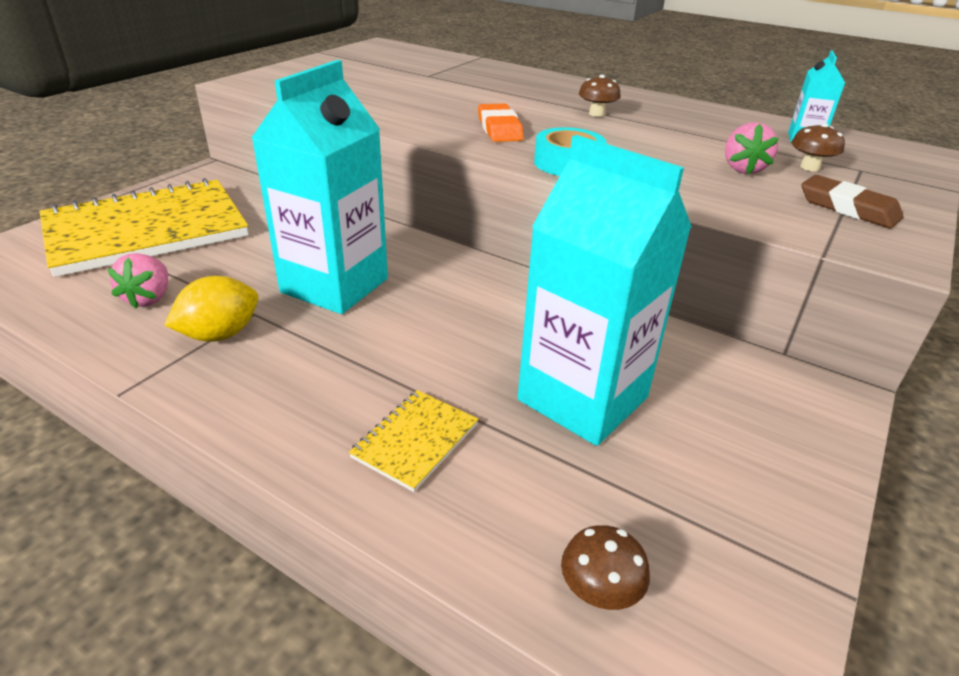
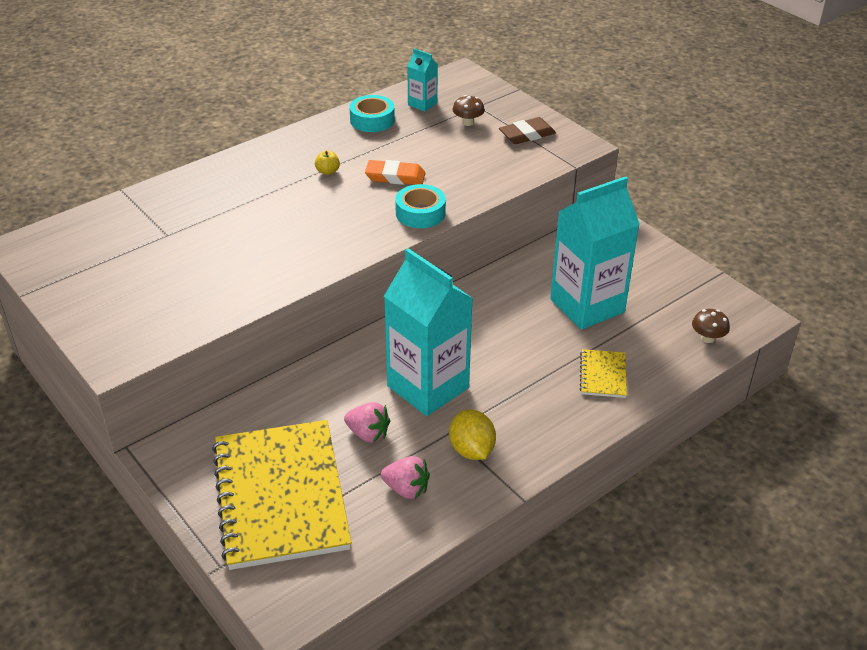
camera: 70 degrees left, 5 degrees up
(415, 441) = (603, 375): yellow notebook -> yellow notebook turned 45 degrees clockwise
(499, 128) = (336, 226): orange eraser -> orange eraser (395, 177)
(596, 114) = (328, 171): brown mushroom -> yellow apple
(726, 121) = (372, 120): none -> turquoise tape
(743, 169) = (460, 147): pink strawberry -> pink strawberry (368, 434)

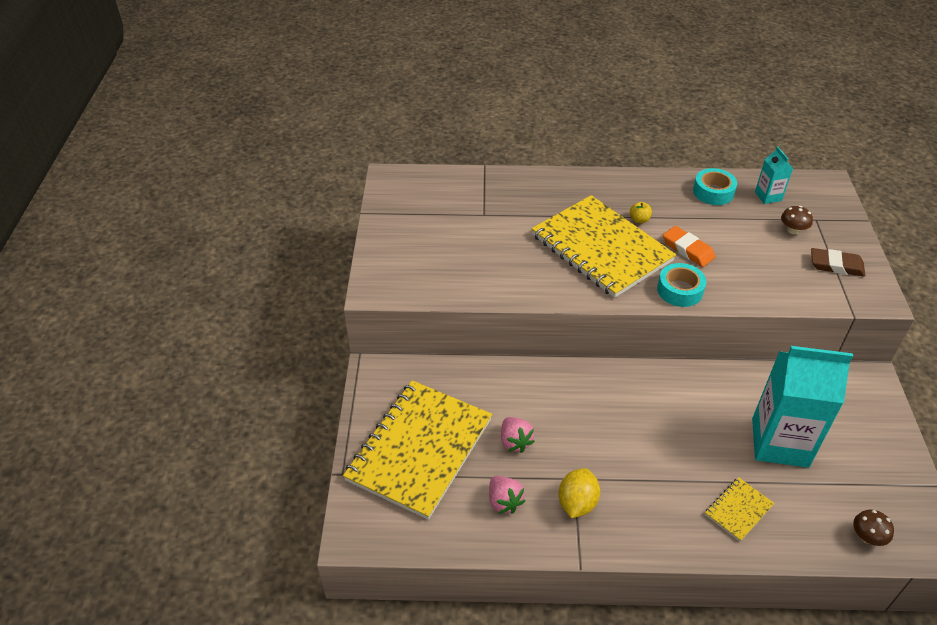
camera: 40 degrees right, 5 degrees up
(316, 211) = (601, 248): none -> yellow notebook
(428, 387) = (589, 432): turquoise carton -> none

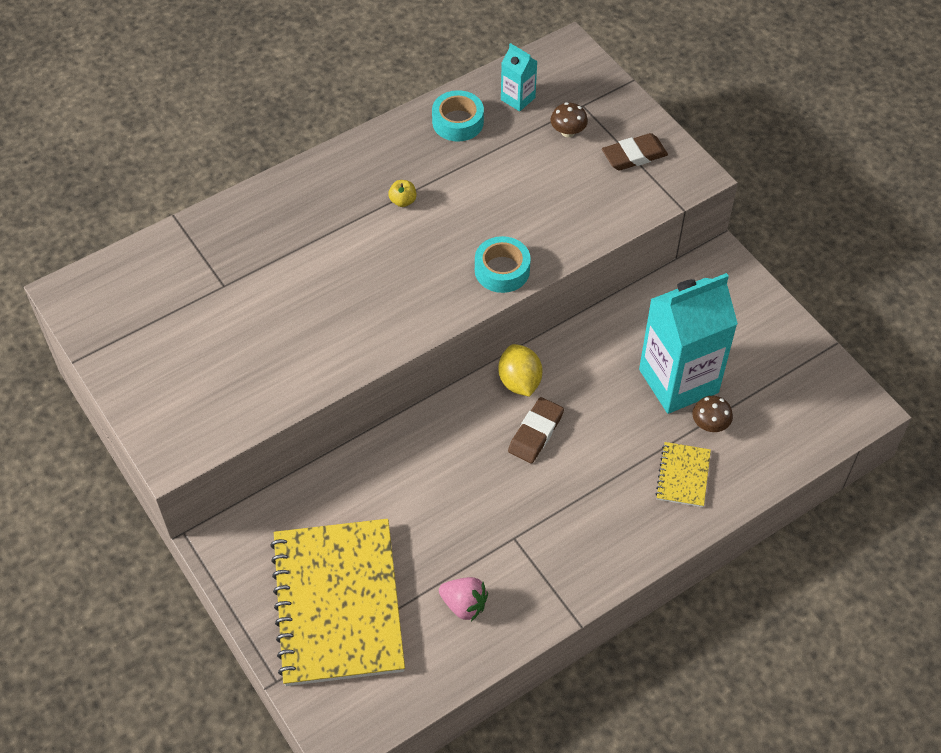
camera: 35 degrees left, 10 degrees up
(515, 442) = (429, 534): pink strawberry -> none
(577, 503) = (534, 562): yellow lemon -> yellow lemon (519, 382)
(601, 248) = (387, 260): yellow notebook -> none
(641, 419) = (535, 433): none -> brown eraser
(688, 249) = (478, 213): orange eraser -> none
(867, 537) = (804, 434): brown mushroom -> brown mushroom (710, 424)

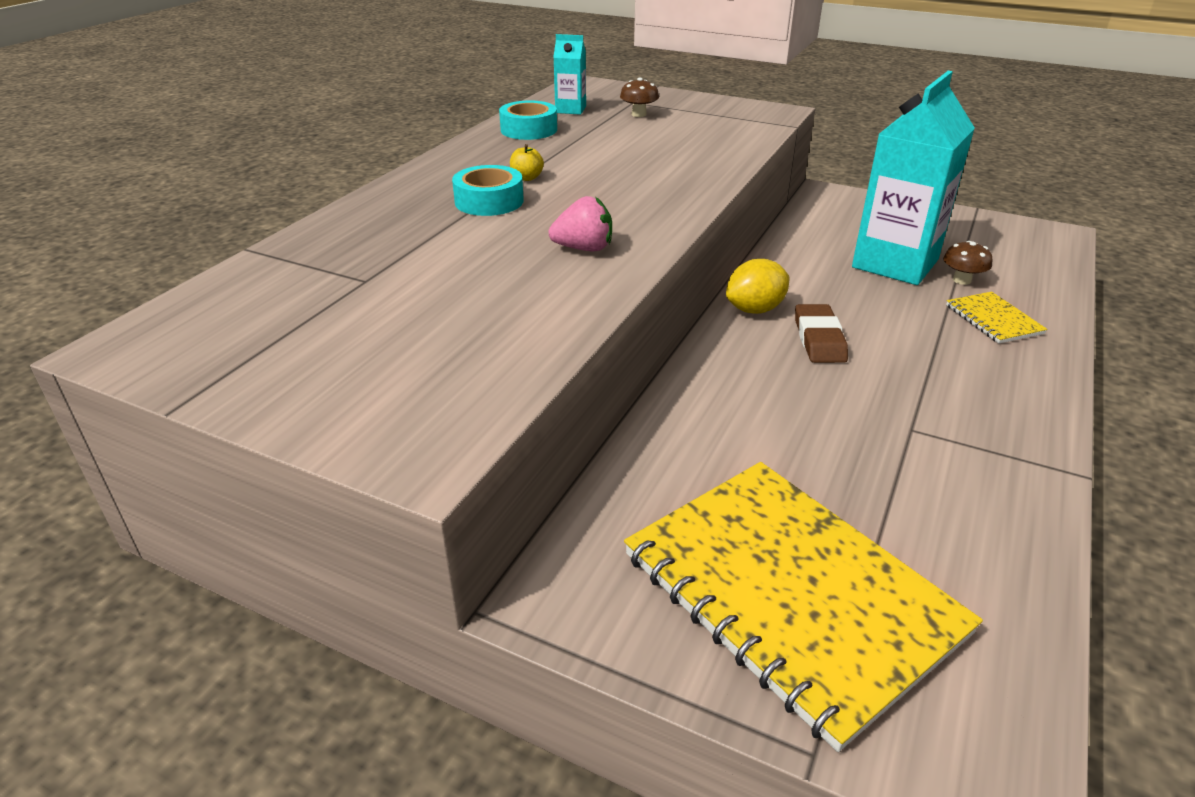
camera: 30 degrees left, 20 degrees down
(464, 605) = (944, 517): pink strawberry -> pink strawberry (584, 249)
(502, 270) = (685, 190): turquoise tape -> turquoise tape (489, 201)
(519, 382) = (755, 309): yellow lemon -> yellow lemon turned 75 degrees counterclockwise
(634, 155) = (713, 113): brown eraser -> none

